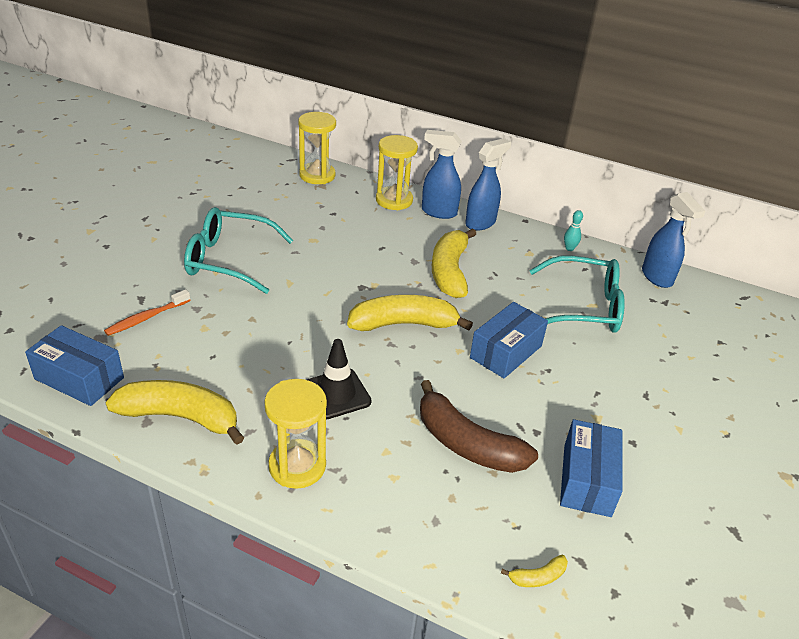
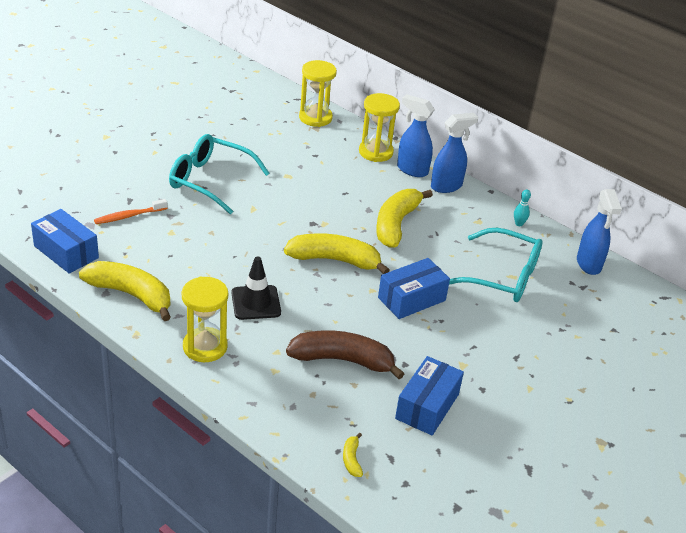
camera: 15 degrees right, 0 degrees up
(466, 444) = (343, 360): brown banana -> brown banana turned 135 degrees clockwise
(537, 577) = (351, 459): yellow banana -> yellow banana turned 90 degrees clockwise

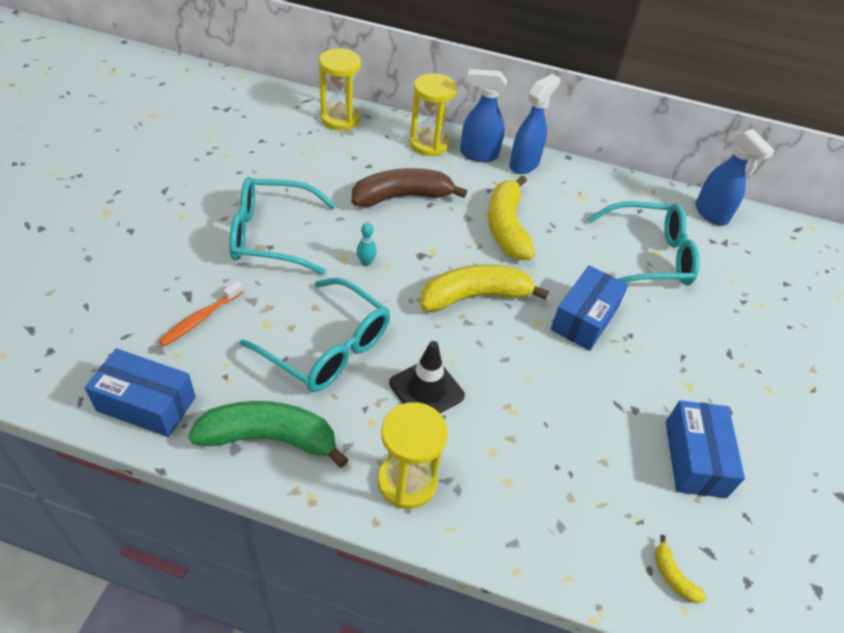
camera: 25 degrees left, 10 degrees up
(131, 295) = (270, 438): yellow banana -> green banana
(203, 258) = (327, 347): none -> turquoise glasses
(343, 360) = (570, 432): brown banana -> brown banana (402, 197)
(519, 224) = (619, 187): turquoise bowling pin -> turquoise bowling pin (366, 262)

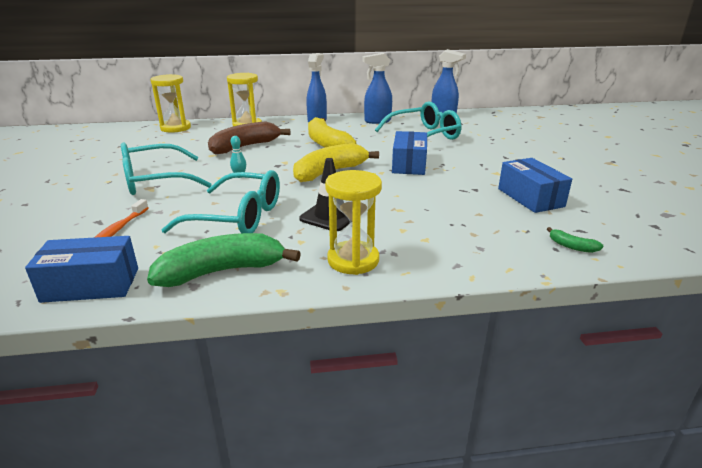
camera: 20 degrees left, 20 degrees down
(478, 155) = (284, 123): blue spray bottle -> blue spray bottle (377, 121)
(672, 576) = (571, 246): yellow banana -> green banana

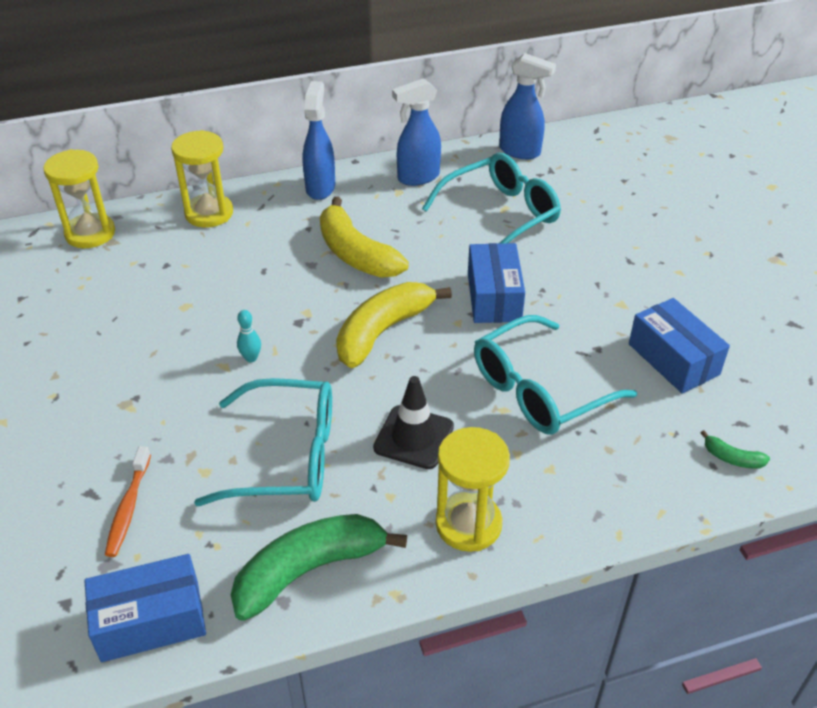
camera: 10 degrees left, 15 degrees up
(155, 181) = (126, 386): turquoise glasses -> turquoise glasses (539, 390)
(245, 147) = (229, 277): brown banana -> none

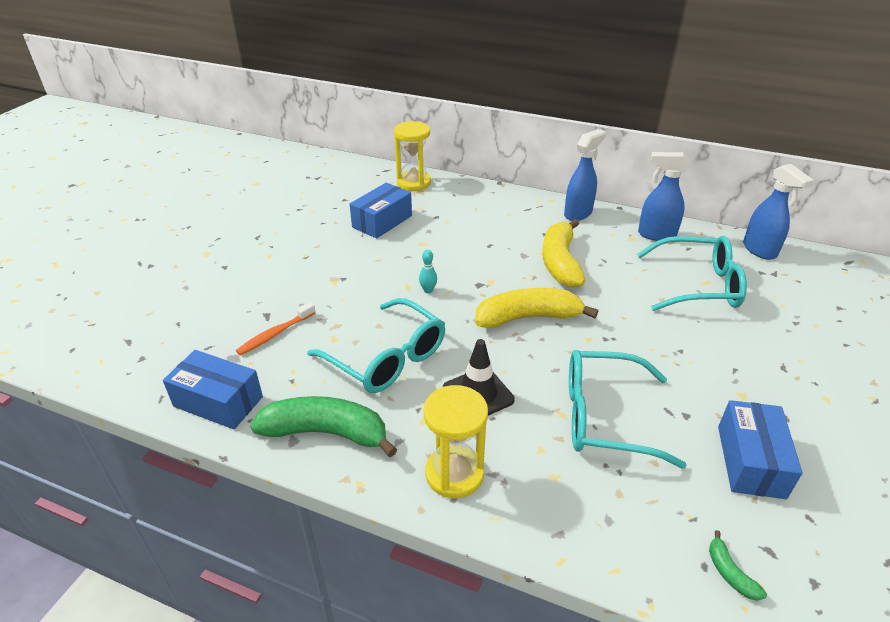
camera: 40 degrees right, 5 degrees down
(209, 213) = (491, 199): yellow hourglass -> none
(494, 297) = (634, 336): blue box -> blue box (382, 221)

